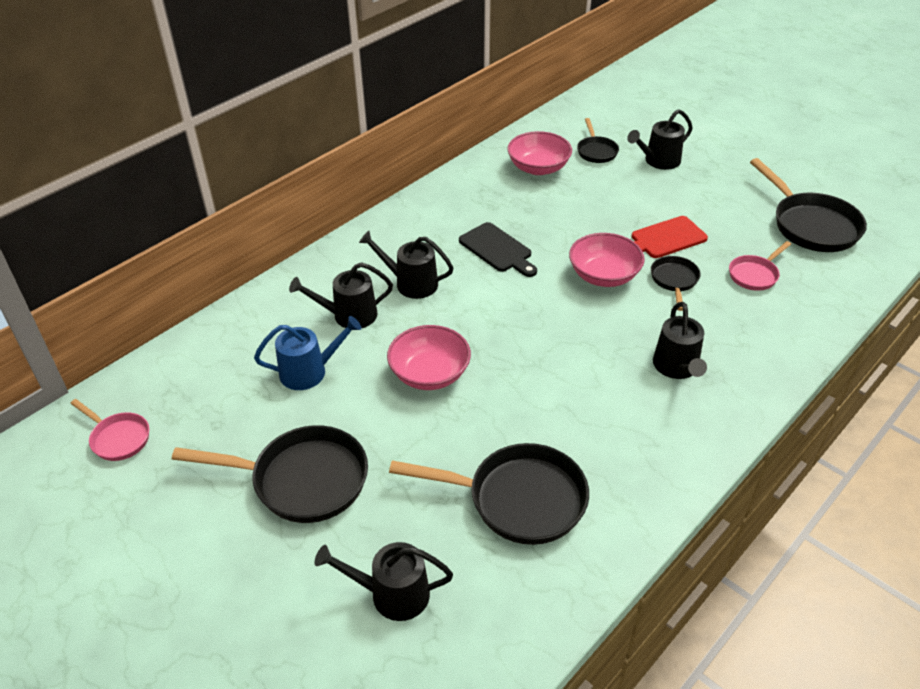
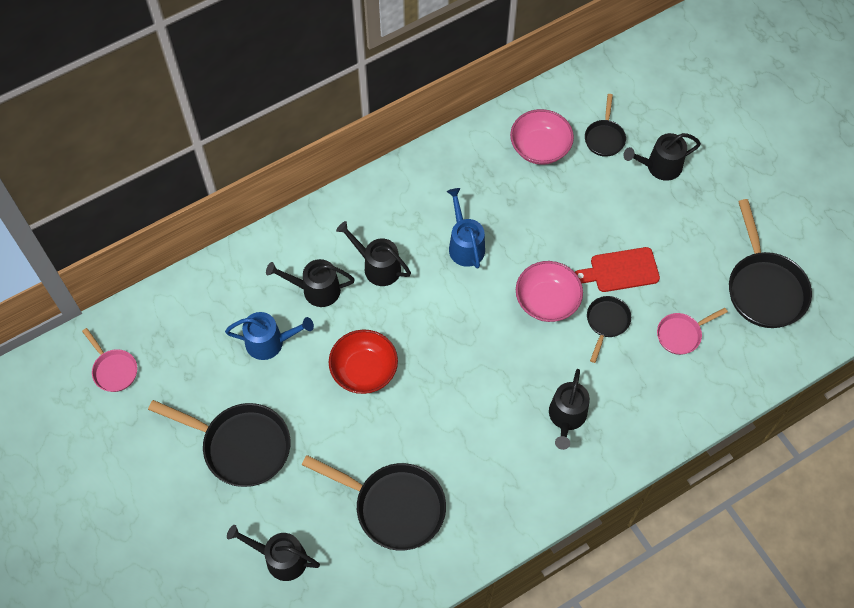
camera: 15 degrees right, 20 degrees up
(429, 374) = (364, 370): pink bowl -> red bowl
(497, 249) = (465, 245): black cutting board -> blue watering can

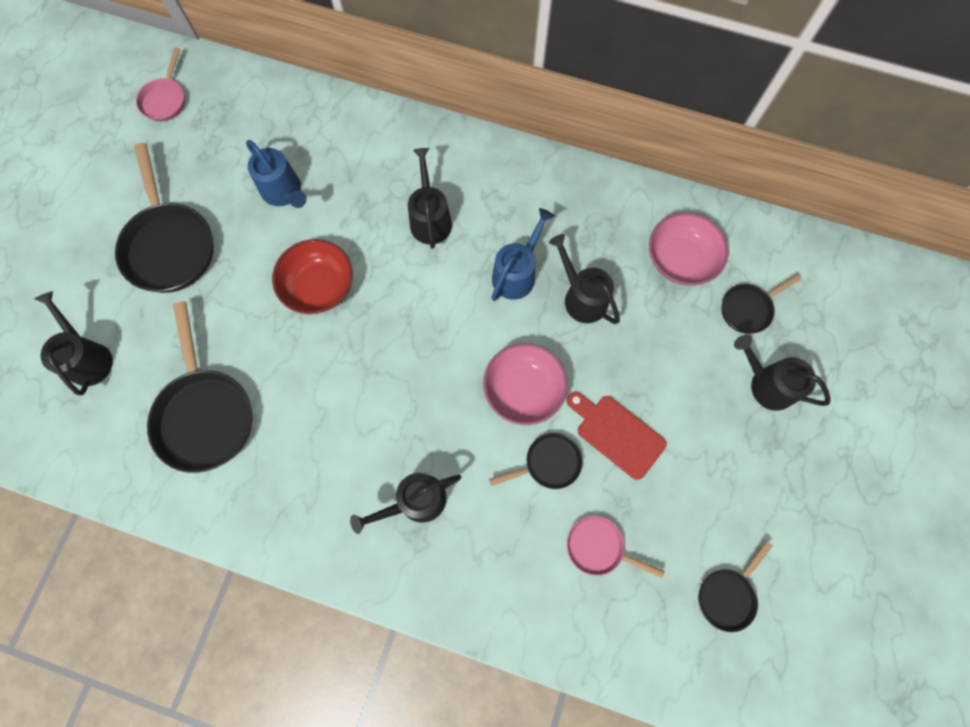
camera: 50 degrees right, 10 degrees up
(316, 290) = (364, 188): black watering can -> black watering can (582, 297)
(764, 288) = (727, 594): black pan -> black pan, size x0.54

